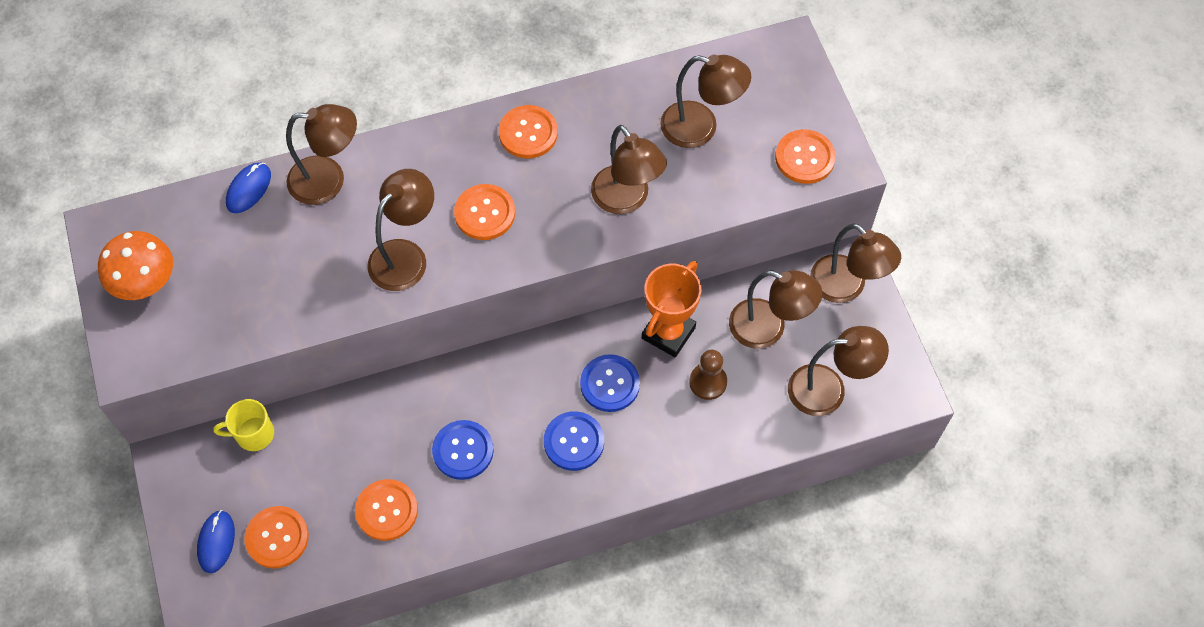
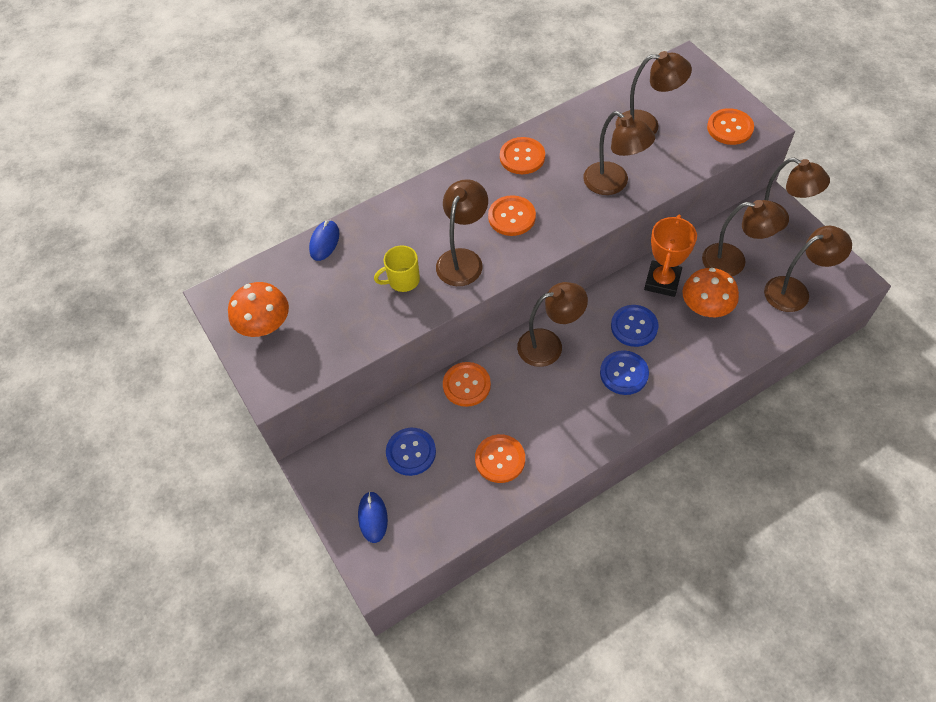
camera: 10 degrees left, 5 degrees down
(253, 434) = (375, 429): yellow mug -> yellow mug (403, 280)
(277, 538) = (420, 502): orange button -> orange button (466, 385)
(328, 180) = (384, 221): brown lamp -> brown lamp (549, 345)
(463, 450) = (542, 401): blue button -> blue button (411, 452)
(708, 382) = (705, 308): brown pawn -> orange mushroom

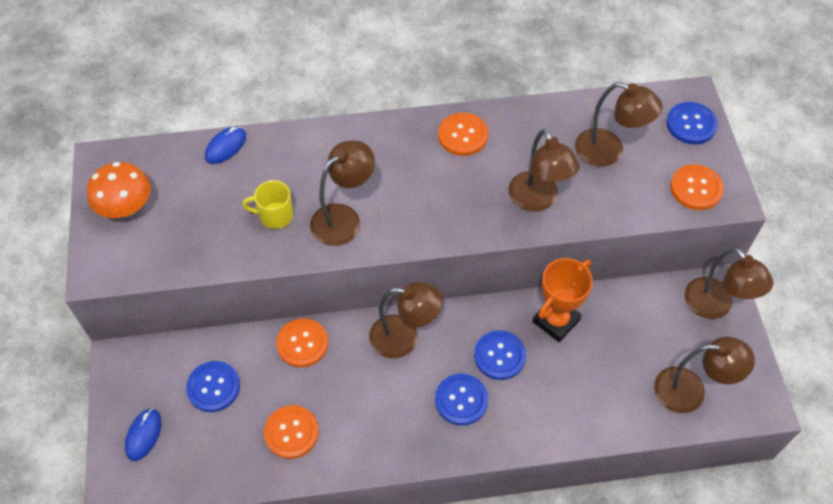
camera: 20 degrees right, 0 degrees up
(511, 217) = (416, 194): orange button -> none
(697, 82) = (691, 124): none -> blue button
(705, 308) = (584, 368): orange mushroom -> none
(733, 261) = (643, 330): brown lamp -> none

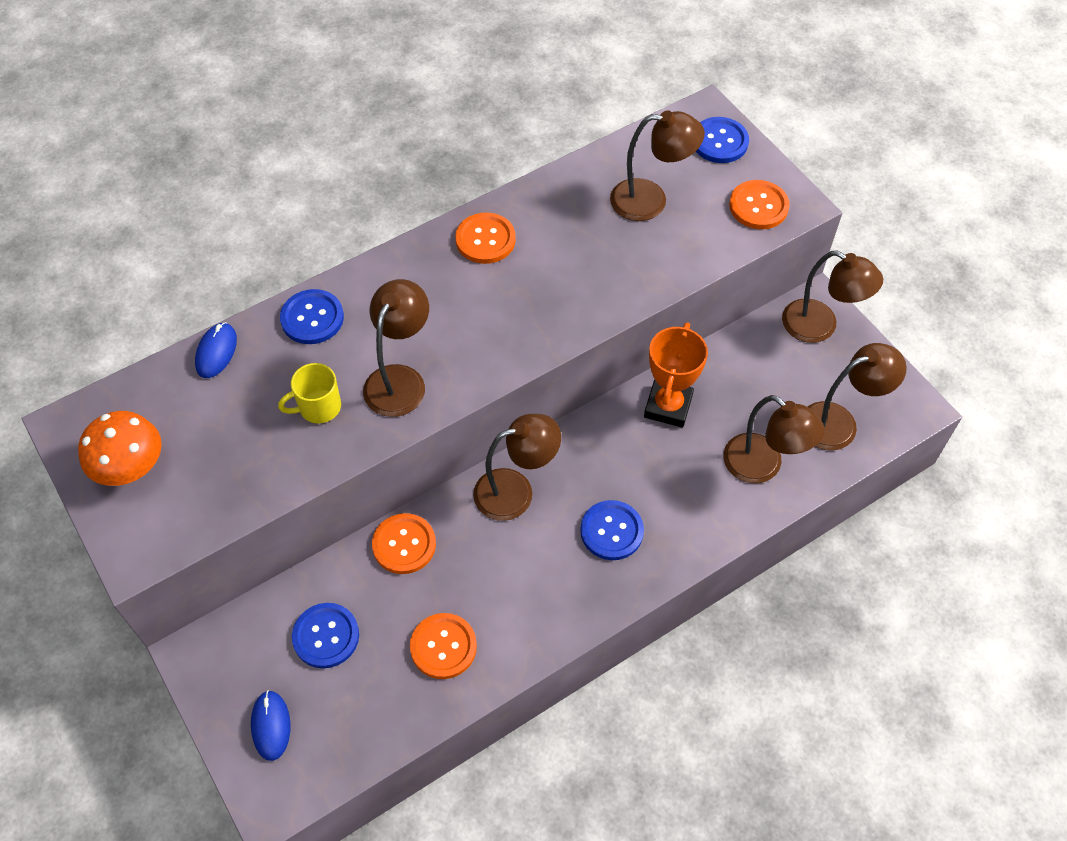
camera: 25 degrees left, 0 degrees up
(499, 356) = (628, 467): blue button -> blue button (312, 318)
(537, 200) = (603, 279): brown lamp -> brown lamp (762, 466)

